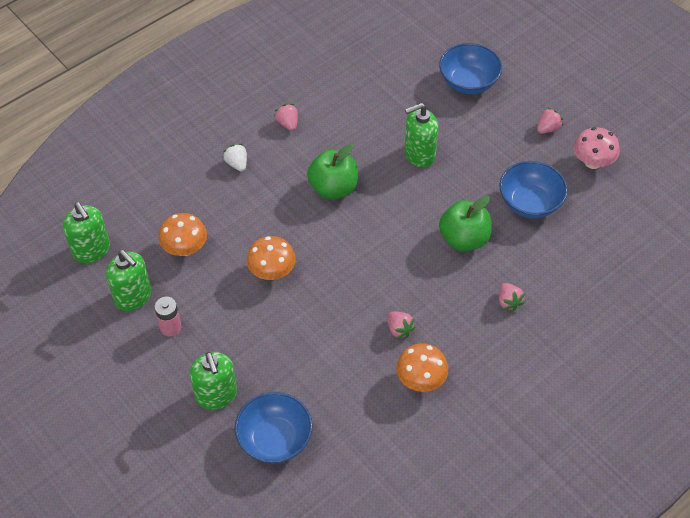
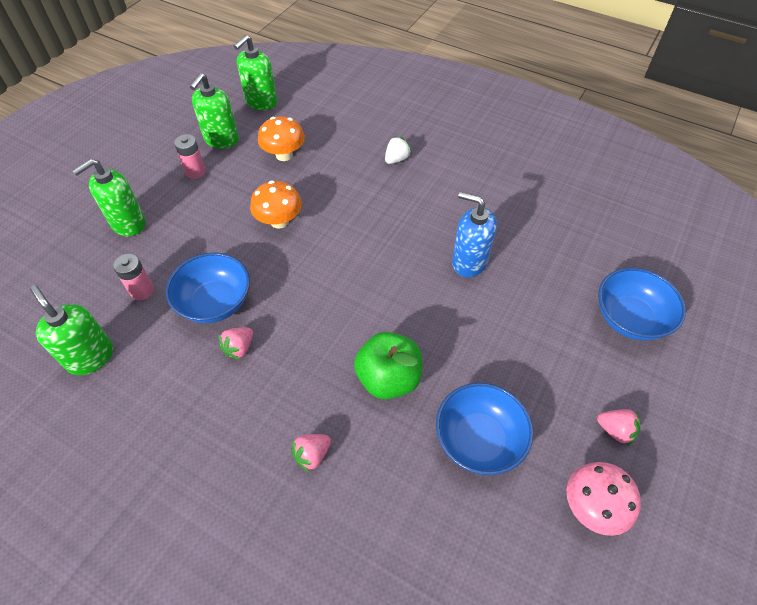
camera: 70 degrees right, 0 degrees up
(275, 439) = (84, 280): blue bowl -> blue bowl (215, 303)
(287, 123) = (466, 179): pink strawberry -> none
(308, 393) = (142, 290): none -> pink battery
(333, 188) = (403, 238): green apple -> none
(378, 154) = (469, 262): none -> blue soap dispenser
(419, 154) = (490, 299): green soap dispenser -> green soap dispenser (90, 357)
(421, 380) = (176, 388): orange mushroom -> none

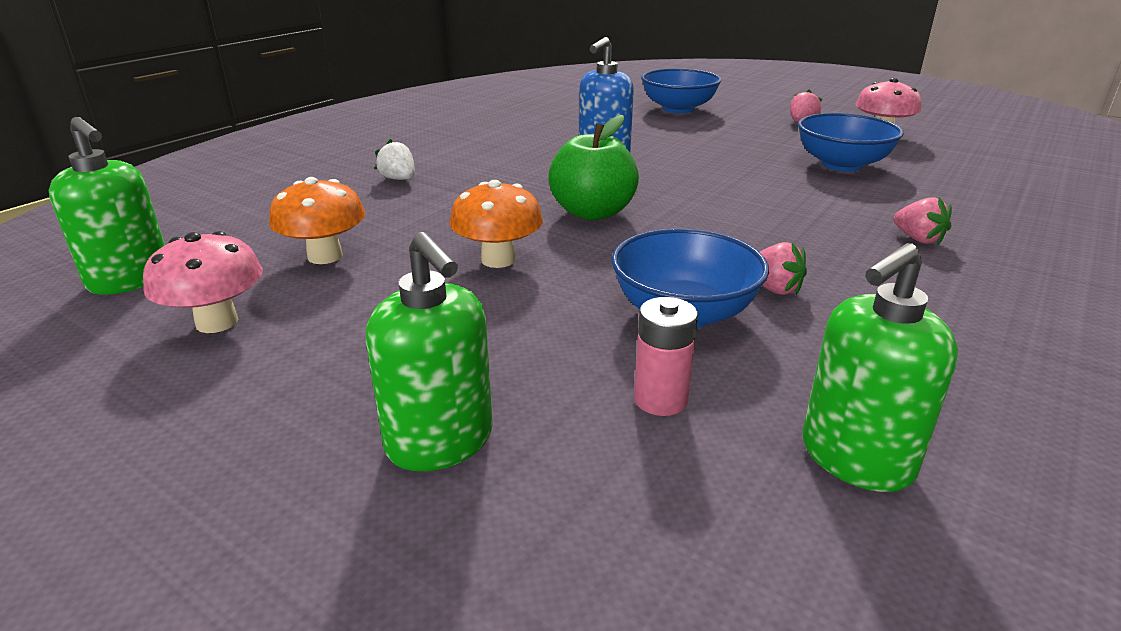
camera: 85 degrees left, 25 degrees down
(195, 171) = (305, 351): pink battery -> none
(221, 139) = (217, 322): green soap dispenser -> pink mushroom
(388, 378) = (785, 197): green apple -> green apple (592, 212)

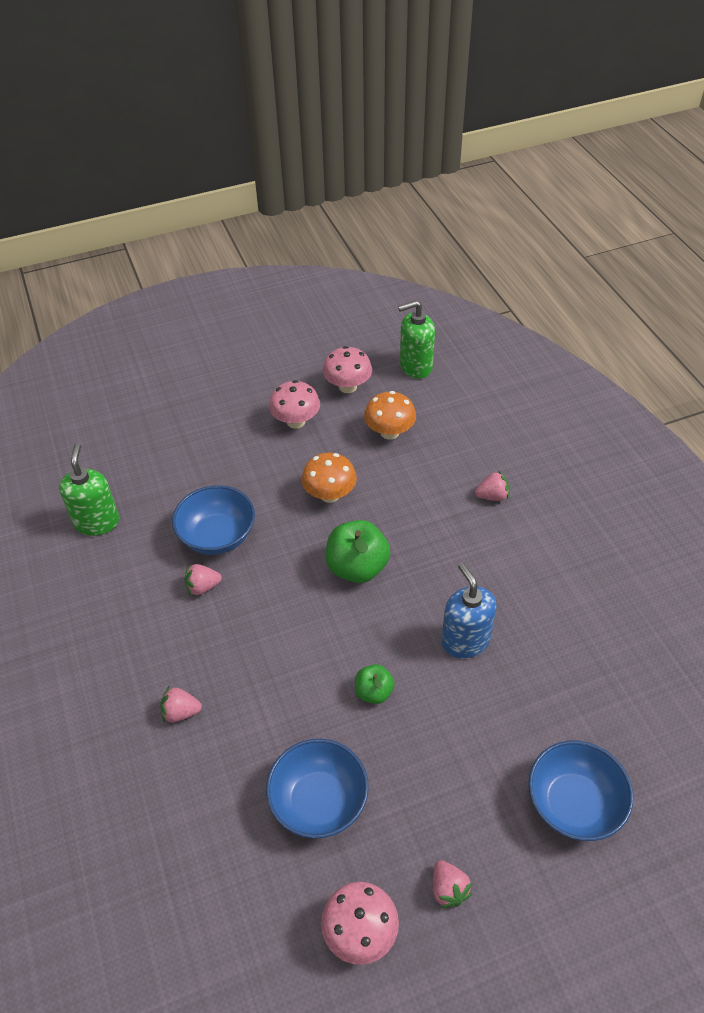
camera: 125 degrees right, 20 degrees up
(354, 340) = (296, 421): none -> pink mushroom
(399, 179) = (492, 496): white strawberry -> pink strawberry
(440, 442) = (210, 424): green soap dispenser -> none
(660, 399) = (173, 490): pink battery -> none
(716, 171) = (374, 692): none -> green apple

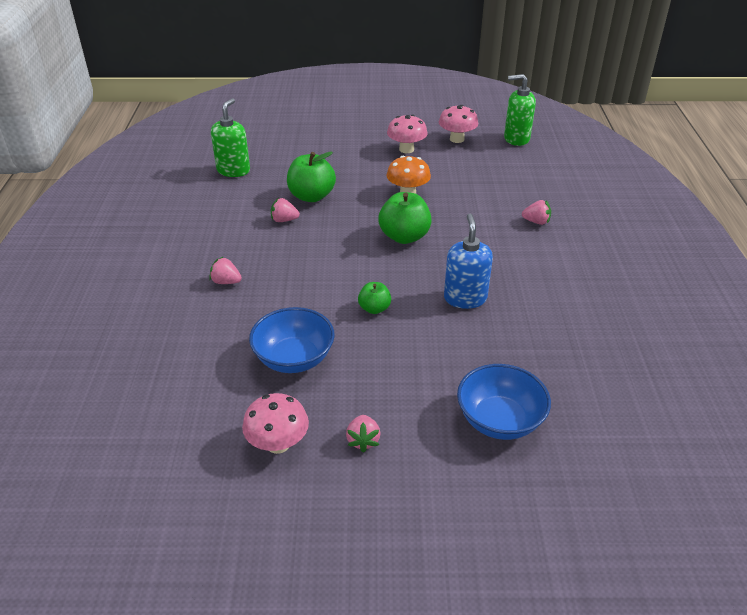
camera: 20 degrees right, 10 degrees down
(217, 536) = (311, 196): blue bowl -> green apple
(389, 432) = (474, 169): orange mushroom -> none

